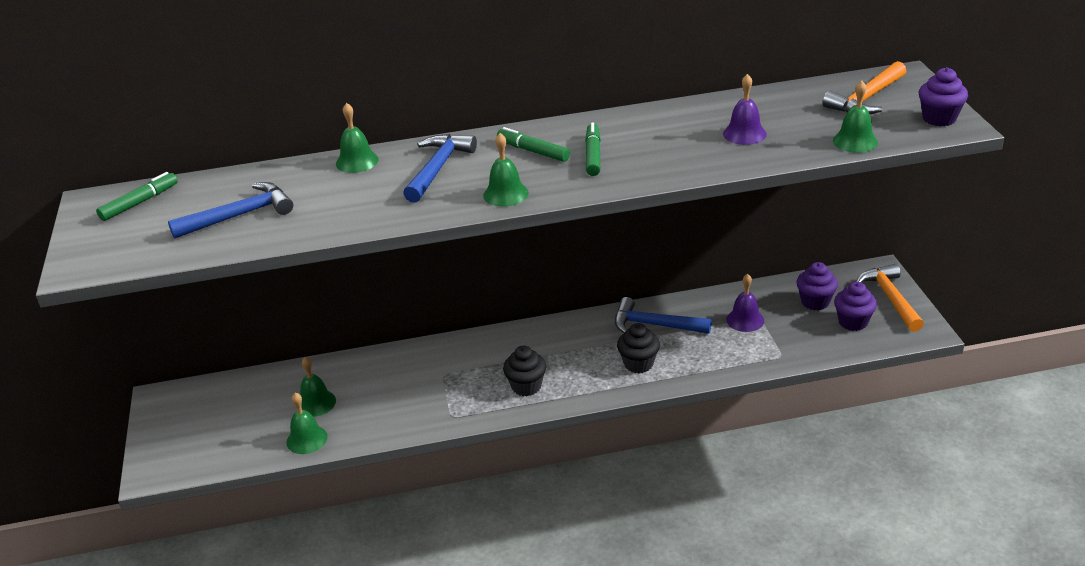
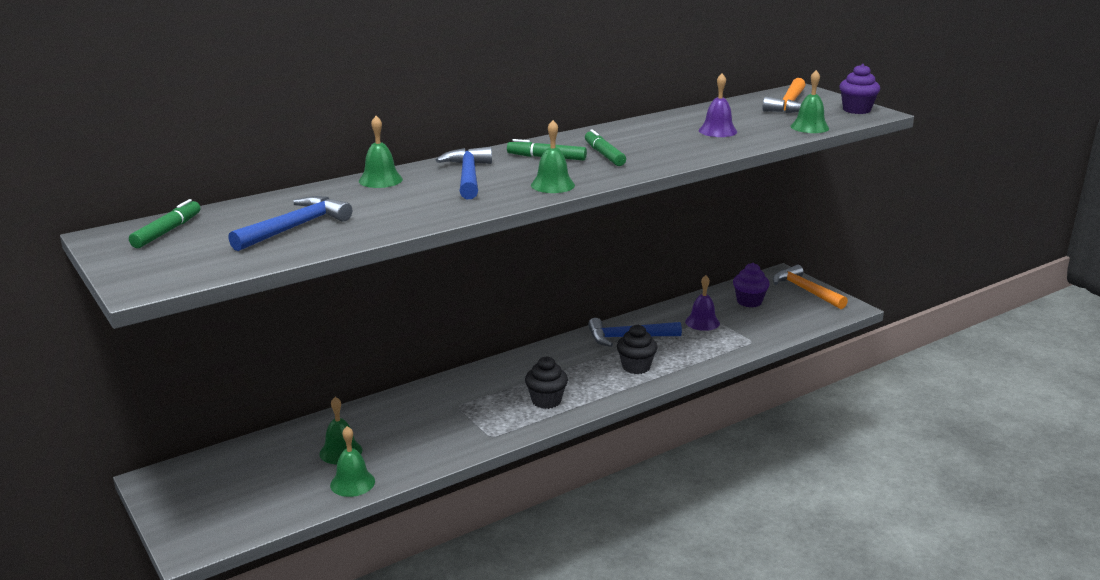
camera: 25 degrees left, 10 degrees down
(853, 322) = (790, 310): purple cupcake -> none

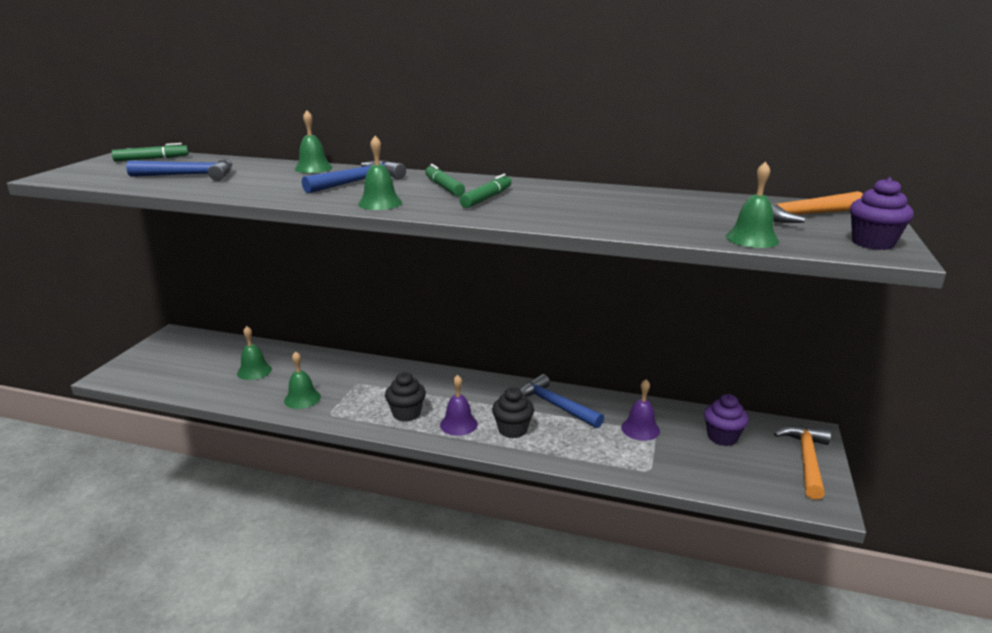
camera: 50 degrees right, 0 degrees up
(352, 483) = (219, 392): green bell -> green bell (302, 398)
(717, 131) = (642, 213): purple bell -> purple bell (458, 424)

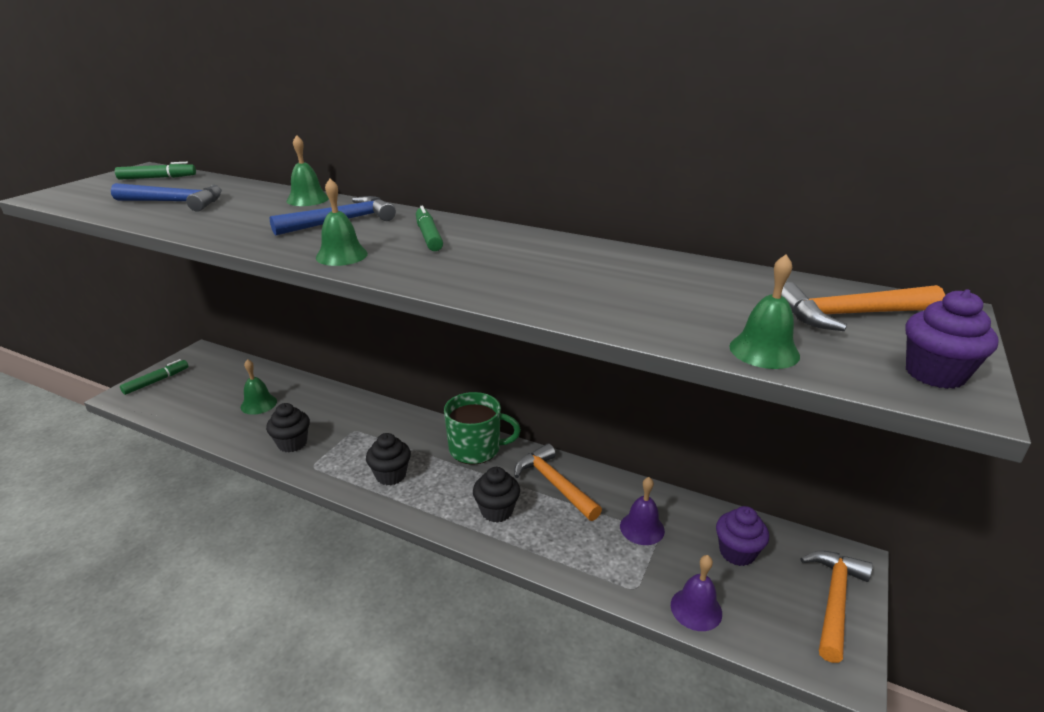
camera: 10 degrees right, 5 degrees up
(302, 398) = (292, 443): green bell -> black cupcake
(458, 424) = (441, 496): purple bell -> purple bell (696, 609)
(476, 387) = (476, 449): none -> green mug
(486, 198) = (466, 256): green marker -> green marker (156, 381)
(555, 405) = (554, 484): blue hammer -> orange hammer

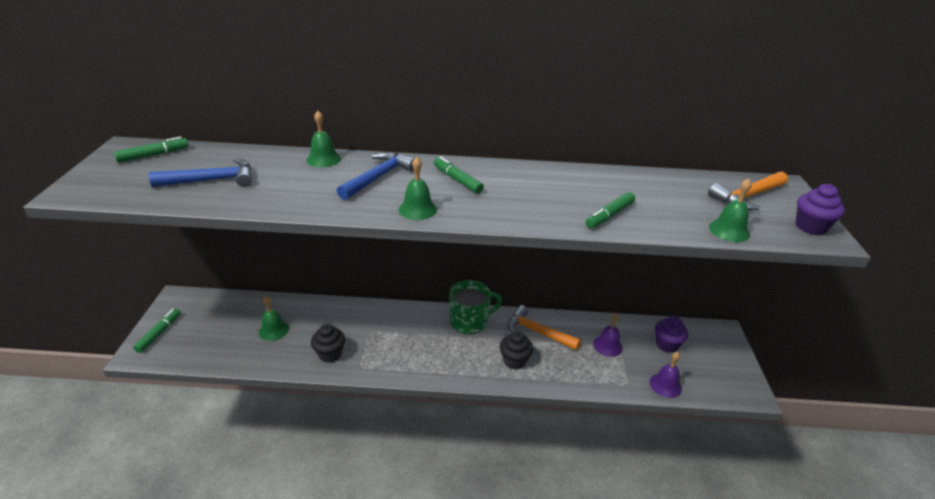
camera: 25 degrees left, 5 degrees up
(391, 475) = (424, 357): black cupcake -> none
(585, 300) = (609, 215): none -> green marker
(834, 600) = (728, 357): orange hammer -> none

